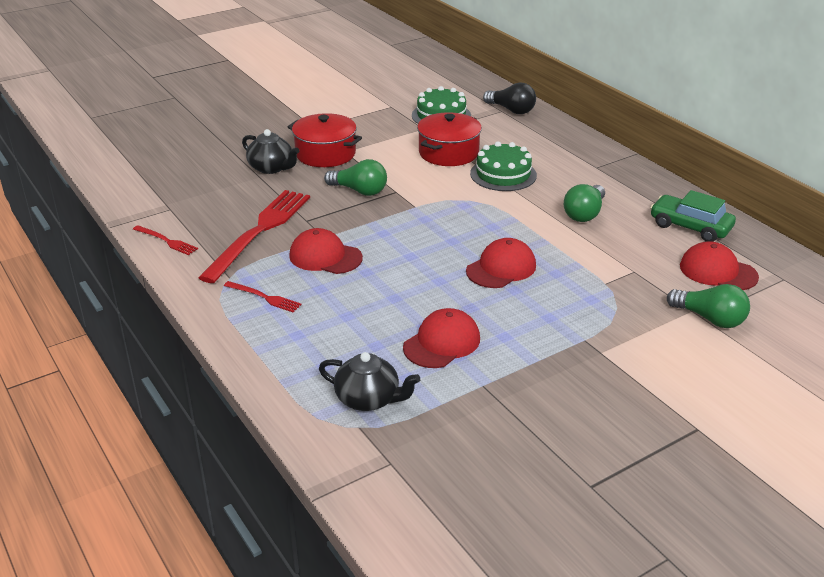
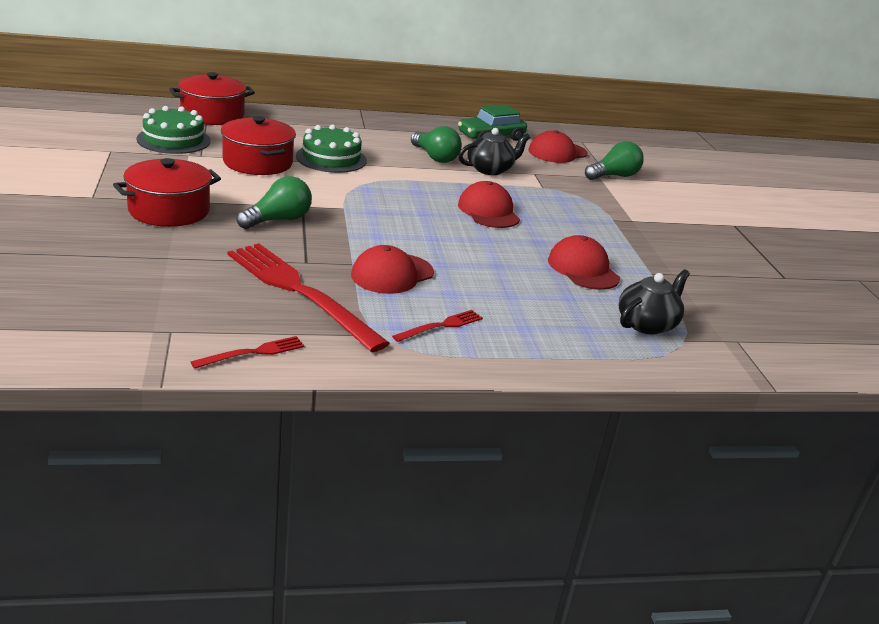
camera: 70 degrees left, 5 degrees down
(271, 168) = (157, 245): black teapot -> black teapot (490, 169)
(511, 110) = (212, 115): black light bulb -> red pot

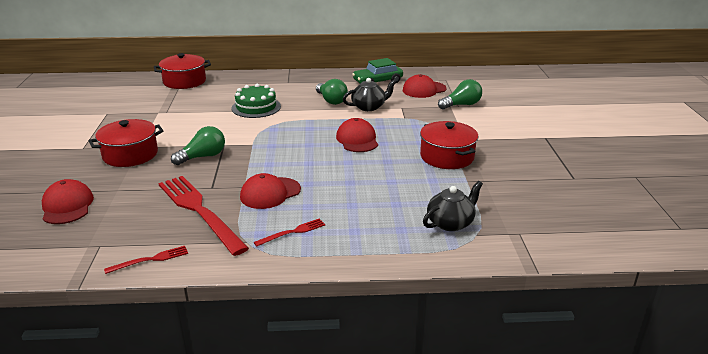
camera: 10 degrees right, 0 degrees up
(173, 140) = (152, 102): green cake -> none
(258, 162) = (203, 114): red pot -> red pot (447, 157)
(583, 269) = (414, 181): red cap -> red cap (67, 206)

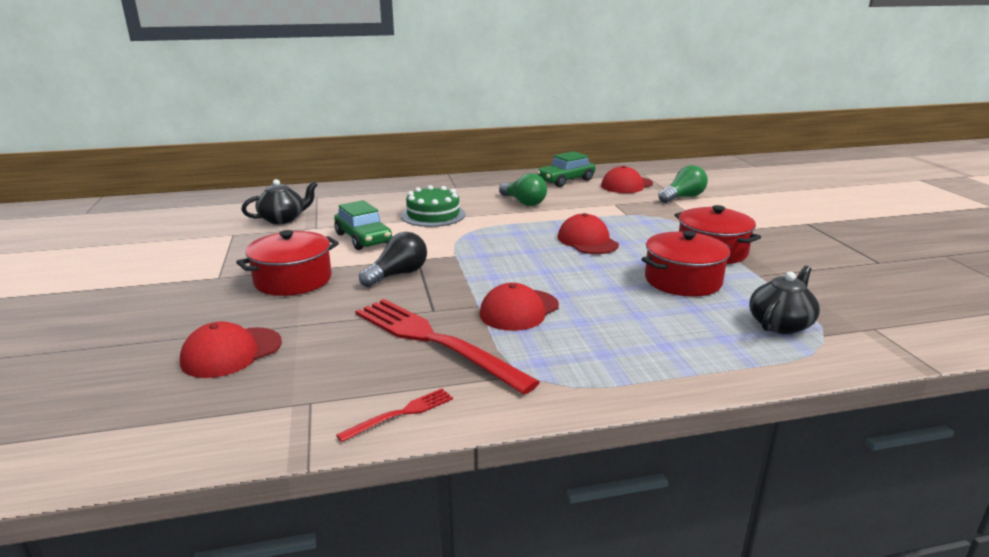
camera: 10 degrees left, 5 degrees down
(67, 206) = (231, 352): red cap -> red cap turned 105 degrees counterclockwise
(184, 81) = (321, 193): red pot -> red pot (683, 280)
(195, 124) = (363, 238): none -> green car
(203, 157) = (397, 275): green light bulb -> black light bulb
(292, 232) = (584, 356): red fork -> none
(369, 107) = (575, 206): black teapot -> black teapot (283, 219)

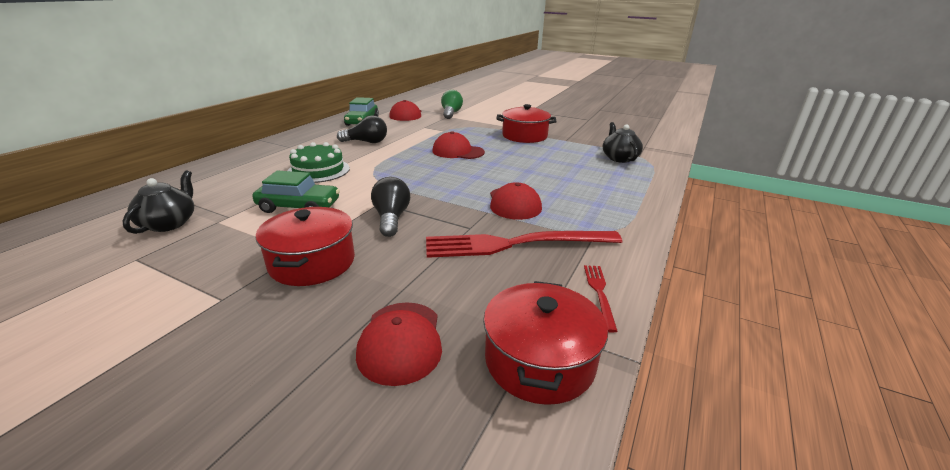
camera: 50 degrees left, 5 degrees up
(523, 202) = (366, 142): green light bulb -> black light bulb
(683, 280) = (546, 154): red pot -> red pot (539, 360)

